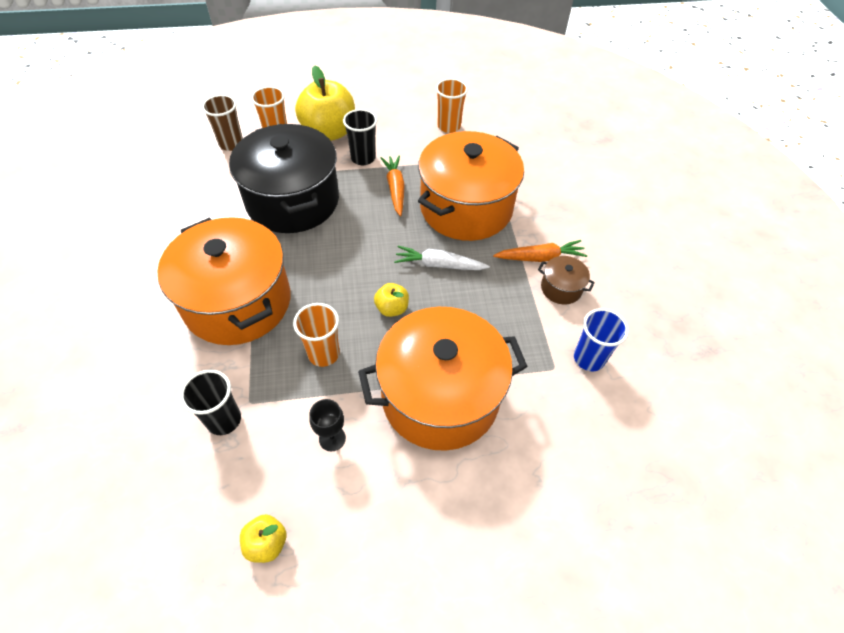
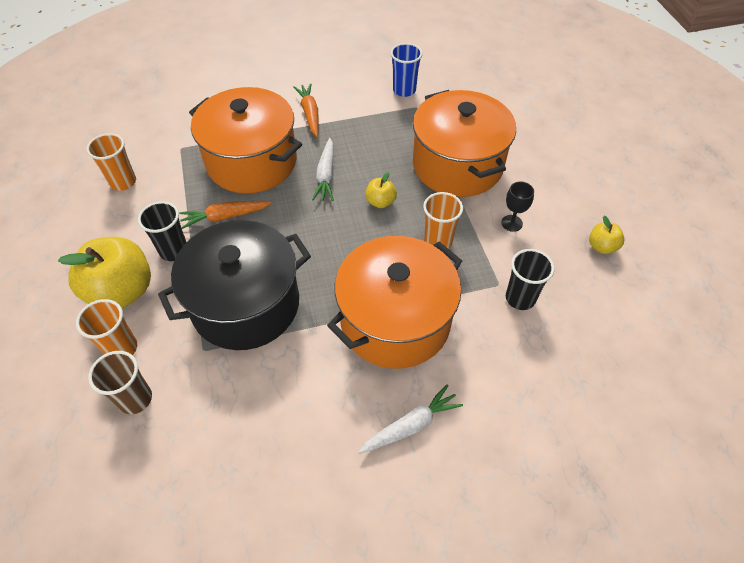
camera: 95 degrees left, 0 degrees up
(132, 299) = (410, 425): none -> white carrot
(561, 288) = (341, 102): brown pot -> none

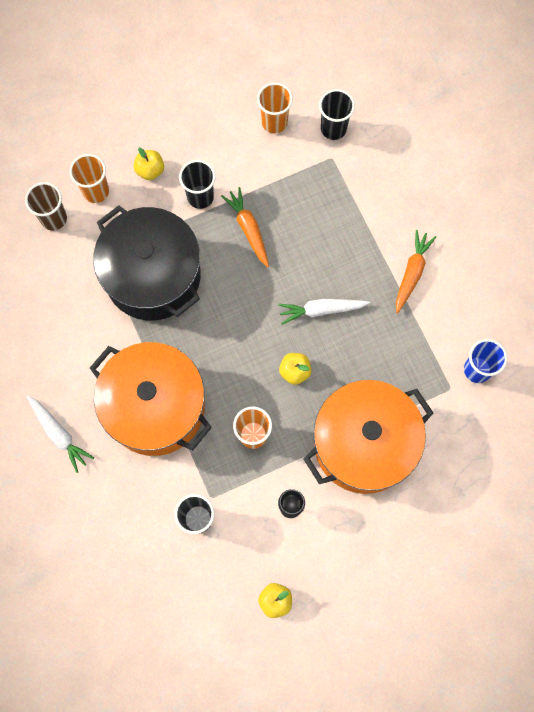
camera: 80 degrees right, 20 degrees up
(122, 291) = (150, 170): yellow apple -> yellow apple, size x0.47
(152, 143) = (333, 128): none -> black cup
(252, 162) = (326, 233): orange pot -> none
(310, 114) = (412, 273): orange carrot -> orange carrot turned 45 degrees counterclockwise

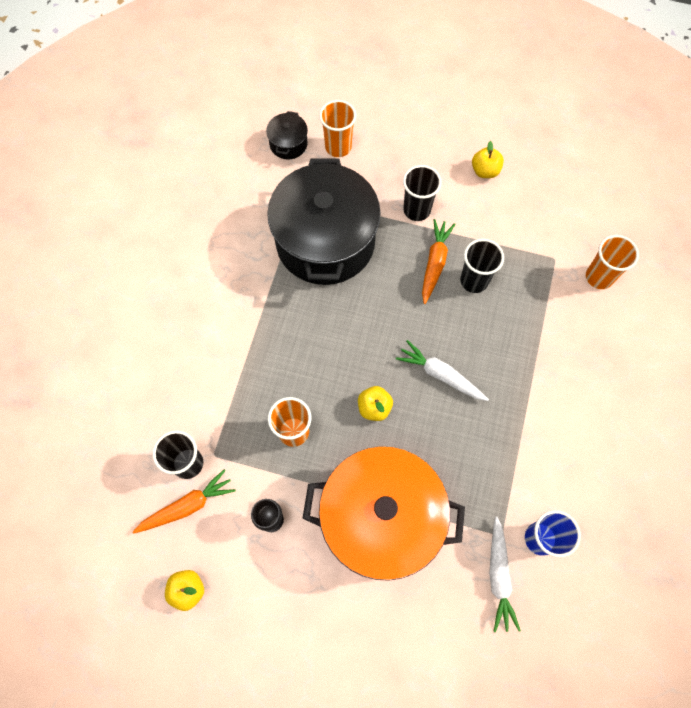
camera: 40 degrees right, 5 degrees down
(54, 218) = (288, 144): brown cup -> black pot
(59, 434) = (145, 306): white carrot -> white carrot (499, 576)
(150, 170) = (394, 161): yellow apple -> yellow apple (485, 171)
(155, 407) = (236, 345): orange pot -> none
(274, 122) = (528, 196): orange cup -> orange cup (599, 277)
(333, 128) = (576, 236): black cup -> black cup (474, 280)
(412, 273) = (548, 405): orange carrot -> orange carrot (187, 506)

